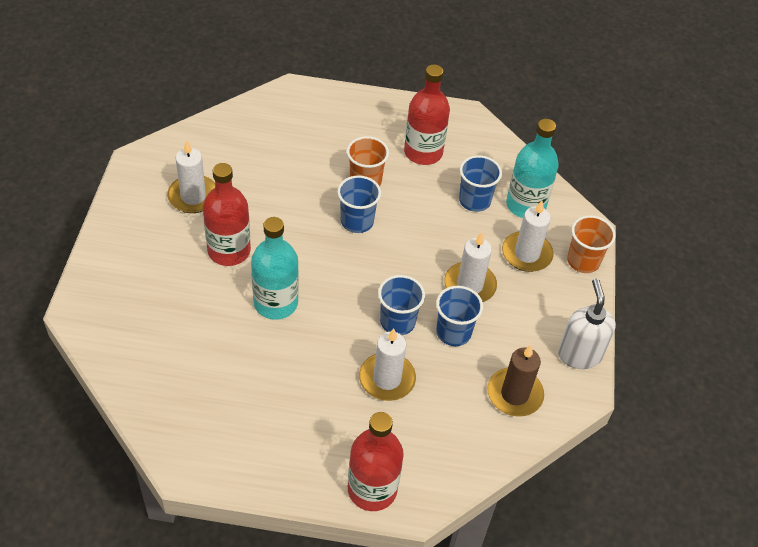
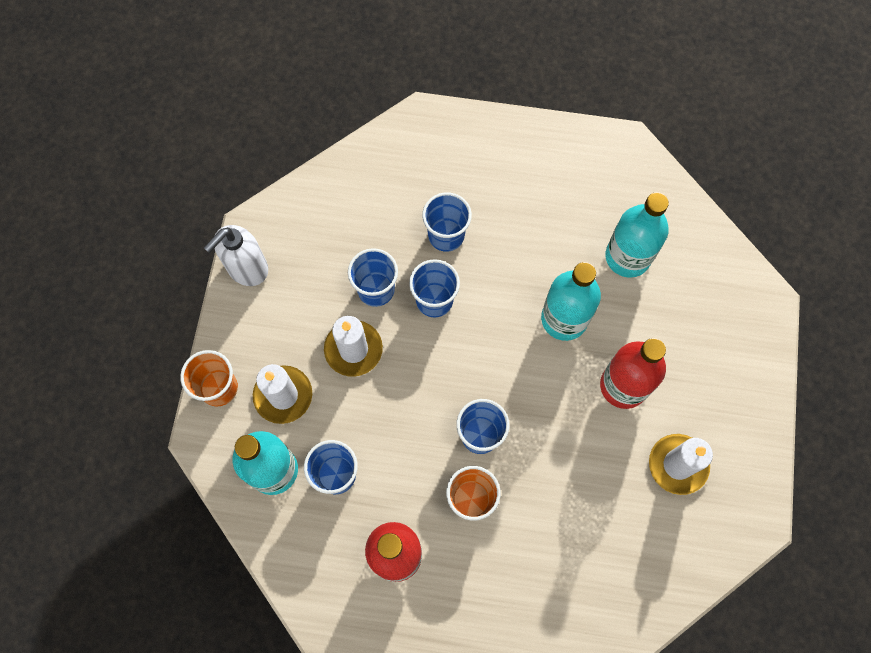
camera: 175 degrees left, 20 degrees up
(206, 354) = (627, 257): none -> turquoise bottle
(372, 489) = (460, 129): red bottle -> none
(387, 379) = (446, 235): white candle -> blue cup
(514, 394) = (320, 223): brown candle -> none
(579, 354) = (247, 268): white soap dispenser -> white soap dispenser turned 45 degrees clockwise

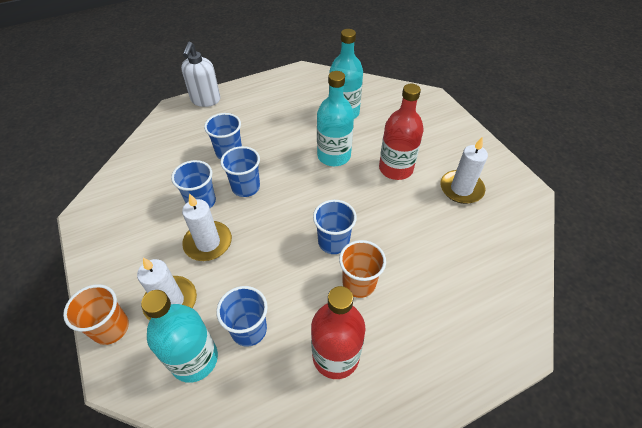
camera: 35 degrees left, 20 degrees down
(247, 268) = (93, 238): white soap dispenser -> white soap dispenser (205, 100)

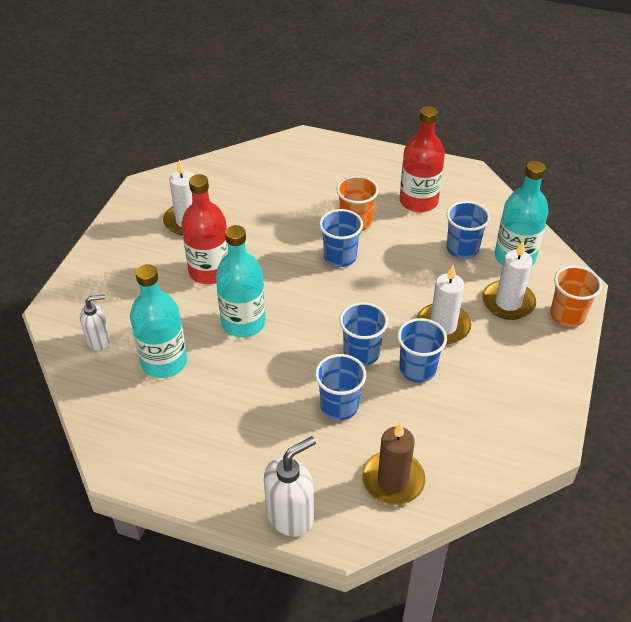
camera: 135 degrees left, 5 degrees down
(167, 140) = (393, 480): none -> brown candle
(388, 100) = (99, 340): none -> white soap dispenser

